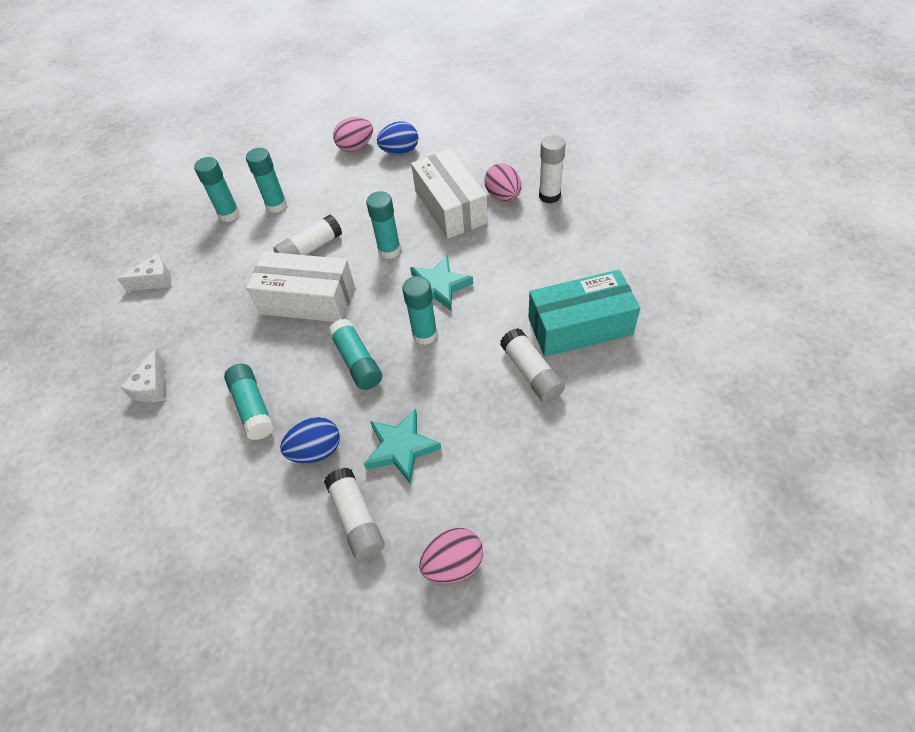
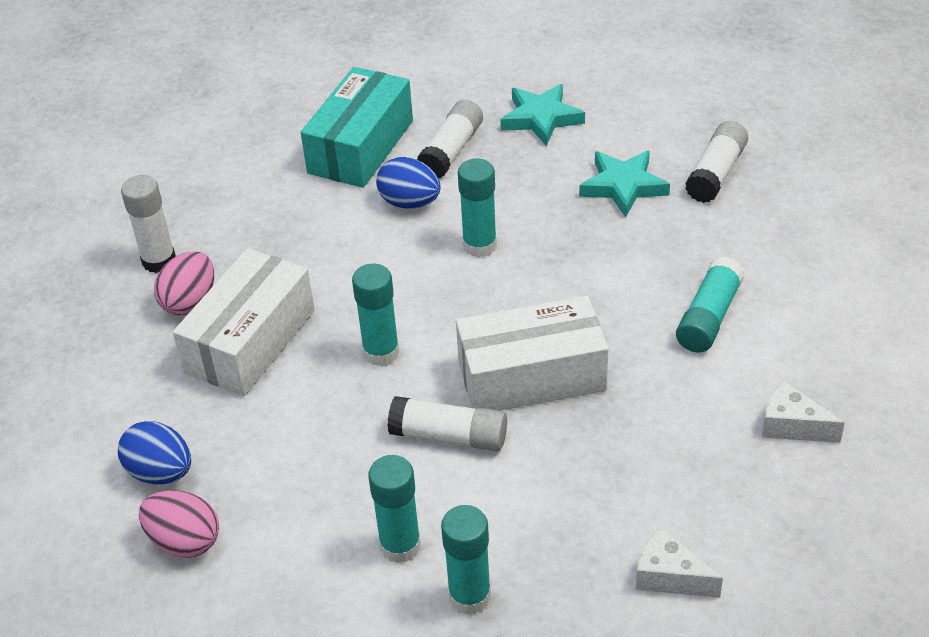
camera: 130 degrees left, 10 degrees down
(152, 387) = (792, 425): white cheese -> white cheese turned 120 degrees counterclockwise
(307, 300) = (531, 376): white box -> white box turned 75 degrees counterclockwise
(316, 451) = (692, 238): blue egg -> blue egg (410, 203)
(357, 361) = (567, 275): turquoise glue stick -> none
(439, 287) = (401, 273): turquoise star -> turquoise star (541, 118)
(453, 564) = (681, 104): pink egg -> none
(580, 326) = (361, 147): turquoise box -> turquoise box turned 75 degrees clockwise

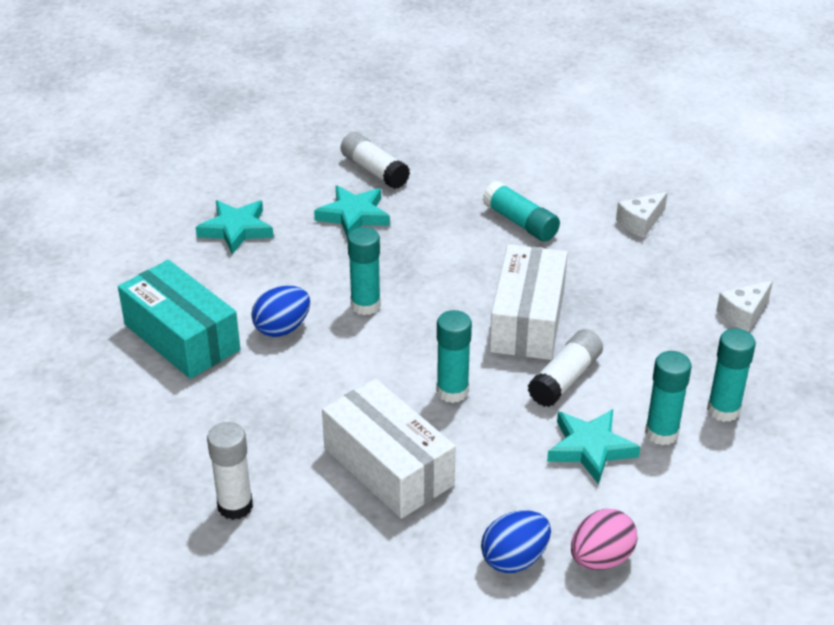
camera: 70 degrees left, 5 degrees down
(190, 302) = (309, 496): pink egg -> none
(346, 488) = (590, 448): none -> turquoise star
(451, 151) = (234, 287): white glue stick -> none

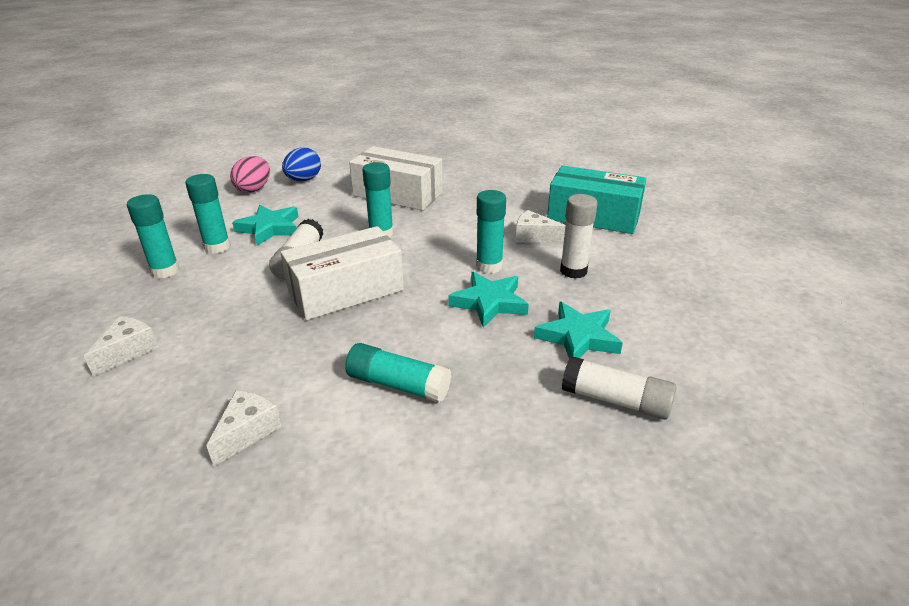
camera: 155 degrees right, 5 degrees down
(235, 506) = (467, 165): white glue stick -> white glue stick (573, 271)
(236, 229) = (663, 292): turquoise star -> turquoise star (489, 303)
(282, 328) = (534, 237): blue egg -> white cheese
(528, 320) = (345, 291): white box -> white box turned 75 degrees clockwise

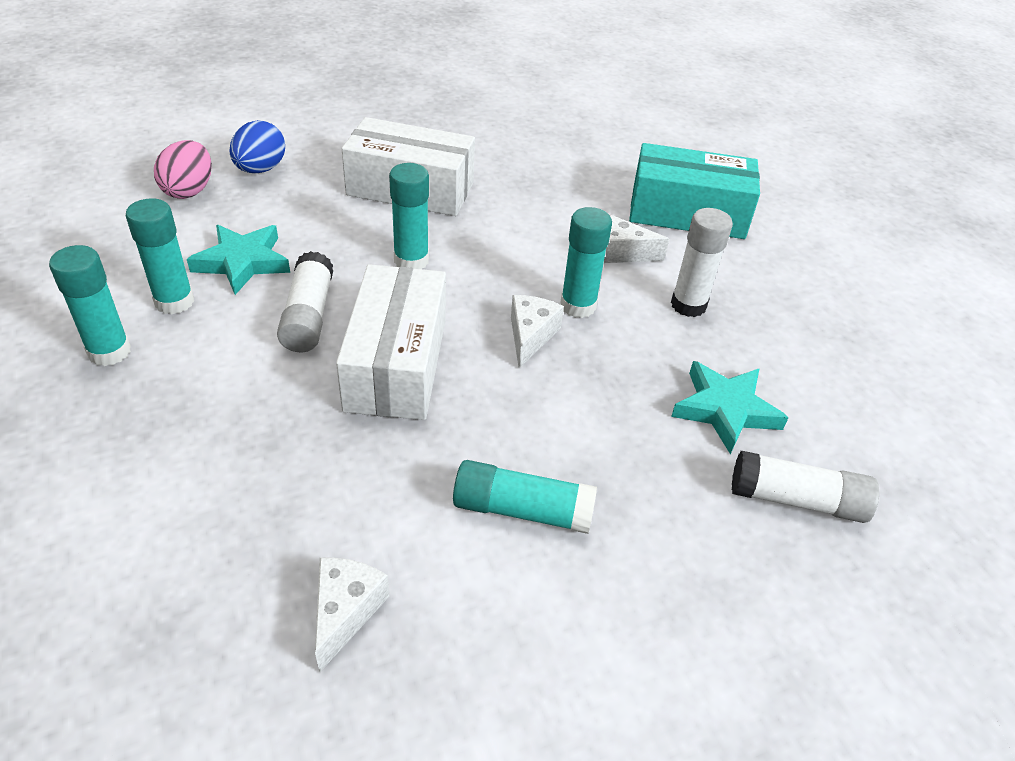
camera: 15 degrees left, 10 degrees up
(128, 351) = (112, 501): white cheese -> white cheese (530, 336)
(345, 291) = (396, 364): white box -> white box turned 45 degrees counterclockwise
(489, 303) = (597, 366): turquoise star -> none

